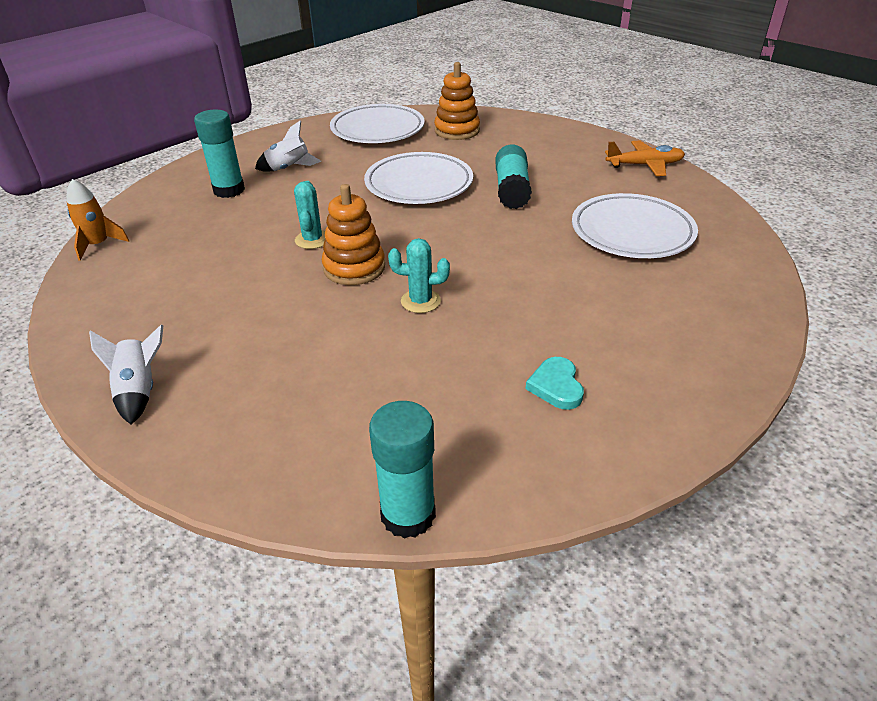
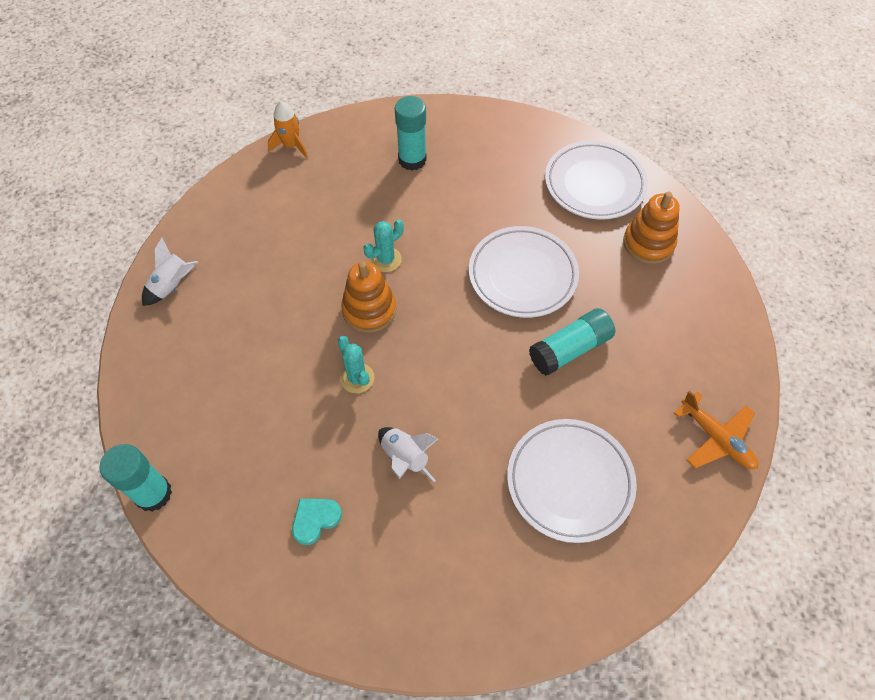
camera: 55 degrees right, 20 degrees up
(289, 169) = (474, 172): white rocket -> white rocket (405, 458)

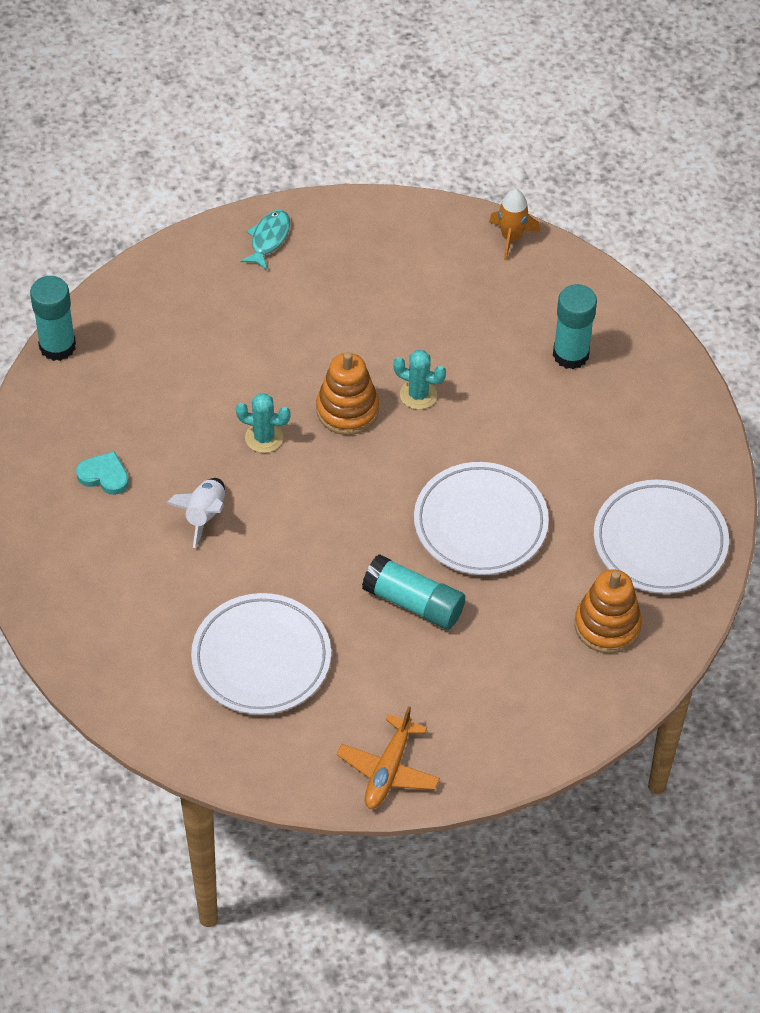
camera: 60 degrees right, 5 degrees down
(173, 286) = (269, 239): white rocket -> turquoise fish
(357, 378) = (264, 437): turquoise cactus -> turquoise cactus turned 75 degrees clockwise

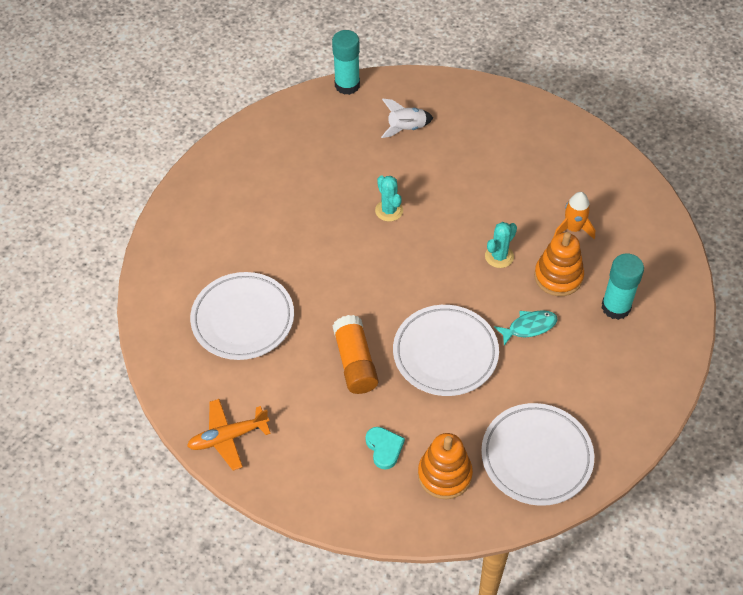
camera: 50 degrees right, 0 degrees up
(104, 475) = (288, 164): turquoise heart -> turquoise heart (384, 448)
(204, 515) = (309, 223): white rocket -> white rocket (406, 128)
(269, 239) = (520, 115): turquoise fish -> turquoise fish (529, 327)
(347, 410) = (450, 233): orange stacking toy -> orange stacking toy (558, 276)
(414, 602) = (355, 362): turquoise glue stick -> orange glue stick
(418, 394) = (499, 256): turquoise cactus -> turquoise cactus turned 60 degrees clockwise
(511, 237) = (660, 217): orange rocket -> orange rocket (573, 229)

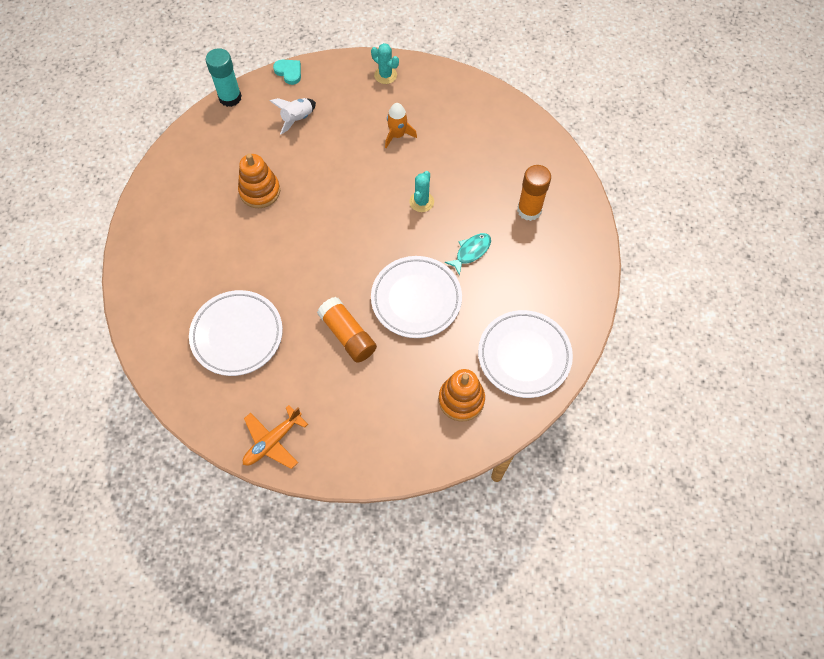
camera: 25 degrees left, 10 degrees up
(384, 448) = (404, 397): turquoise heart -> turquoise heart (289, 72)
(389, 210) = (315, 195): turquoise cactus -> turquoise cactus (385, 75)
(558, 276) = (474, 201): orange stacking toy -> orange stacking toy (260, 191)
(573, 229) = (468, 157): orange rocket -> orange rocket (397, 135)
(616, 307) = (529, 210): turquoise glue stick -> orange glue stick

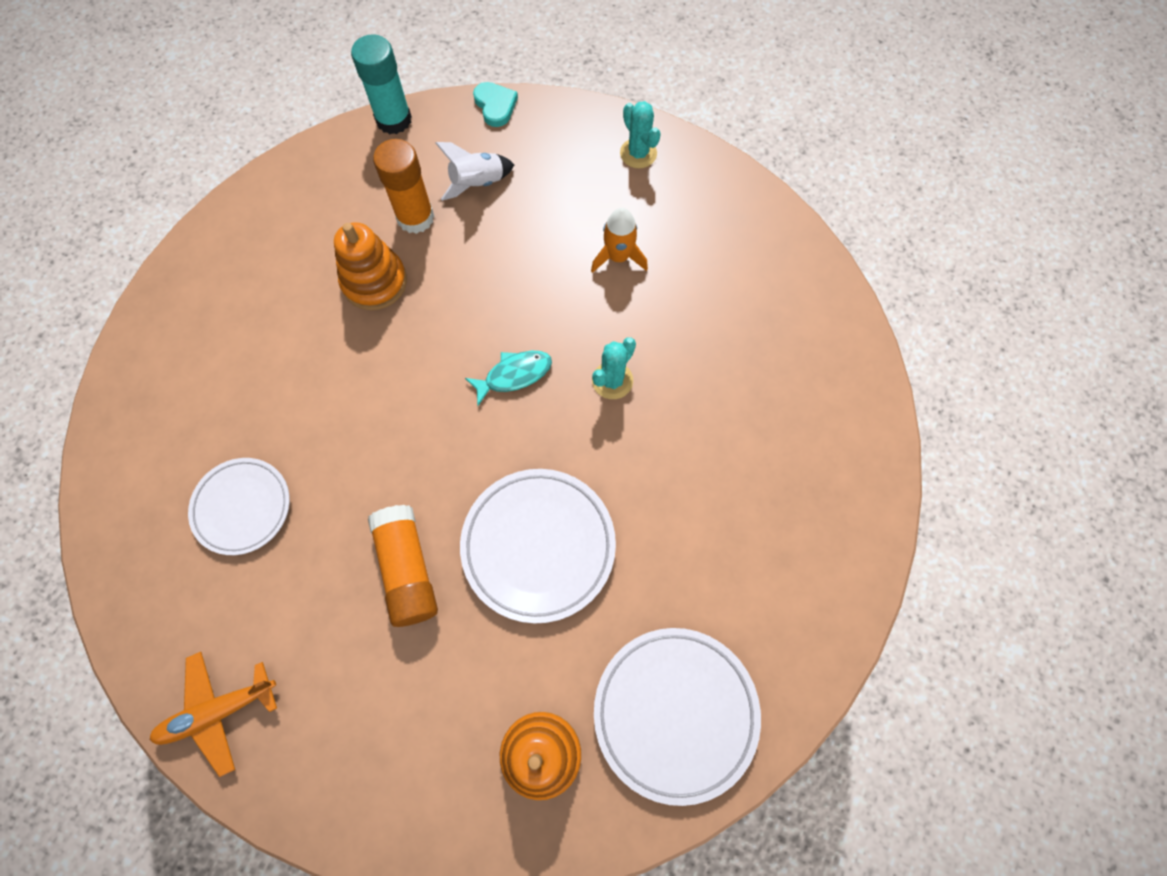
camera: 20 degrees right, 5 degrees up
(237, 335) = (242, 507): white plate -> white plate, size x0.66
(471, 252) = (658, 494): turquoise fish -> turquoise fish (514, 375)
(529, 210) = (780, 453): orange glue stick -> orange glue stick (415, 217)

